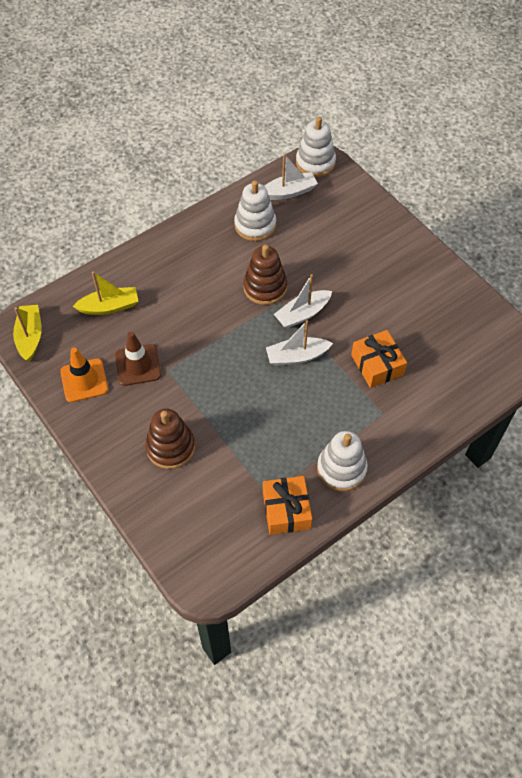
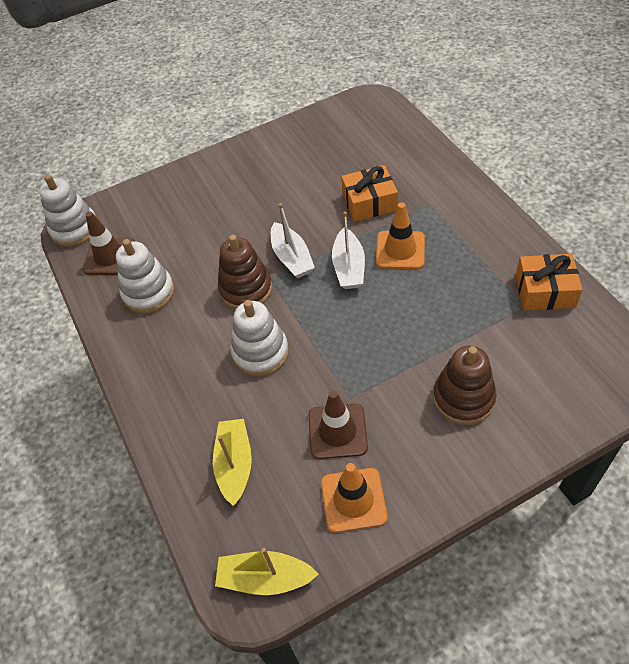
camera: 75 degrees left, 5 degrees down
(289, 192) = (109, 257): white boat -> brown traffic cone
(321, 393) = (400, 250): none -> orange traffic cone
(341, 469) = (494, 241): white stacking toy -> white stacking toy (260, 352)

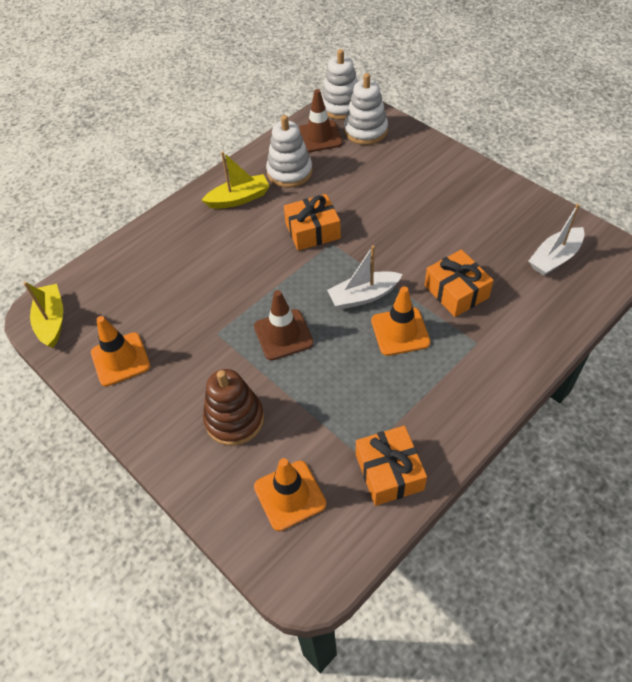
camera: 70 degrees right, 0 degrees up
(235, 465) = (140, 276): yellow boat -> yellow boat (239, 199)
(246, 289) = (312, 231): brown stacking toy -> orange gift
(260, 352) = (248, 260): white stacking toy -> white stacking toy (365, 131)
(291, 258) = (360, 251): white boat -> white boat (555, 258)
(337, 431) = (182, 333): brown traffic cone -> brown traffic cone (283, 335)
(556, 367) = (290, 495): none -> orange traffic cone

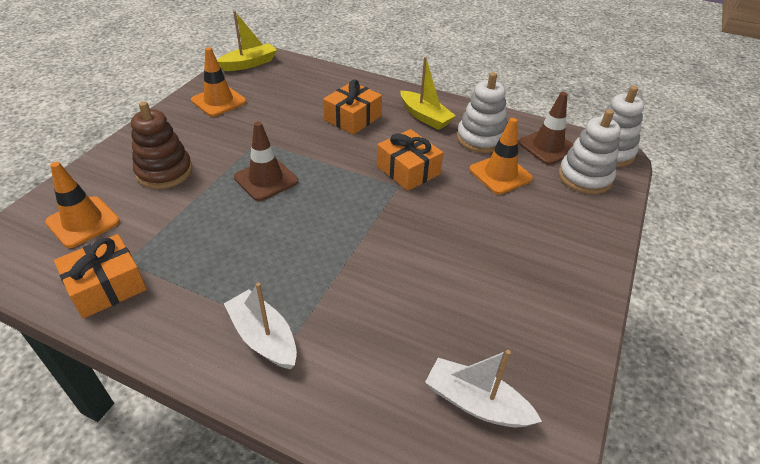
camera: 65 degrees right, 10 degrees down
(363, 296) = (333, 223): white boat -> white boat (264, 337)
(400, 331) = (293, 261): orange traffic cone -> orange traffic cone (500, 174)
(456, 291) = (369, 300): orange gift -> orange gift (352, 118)

